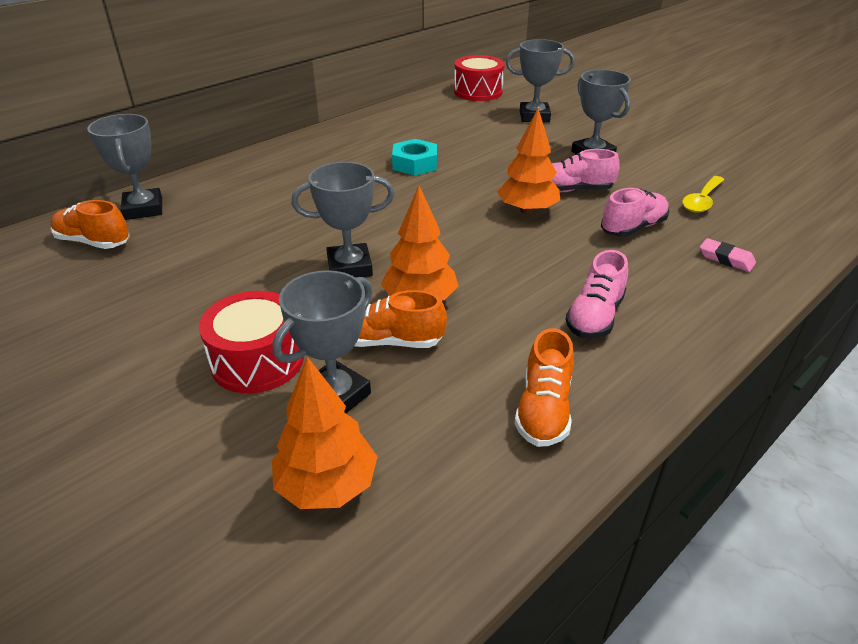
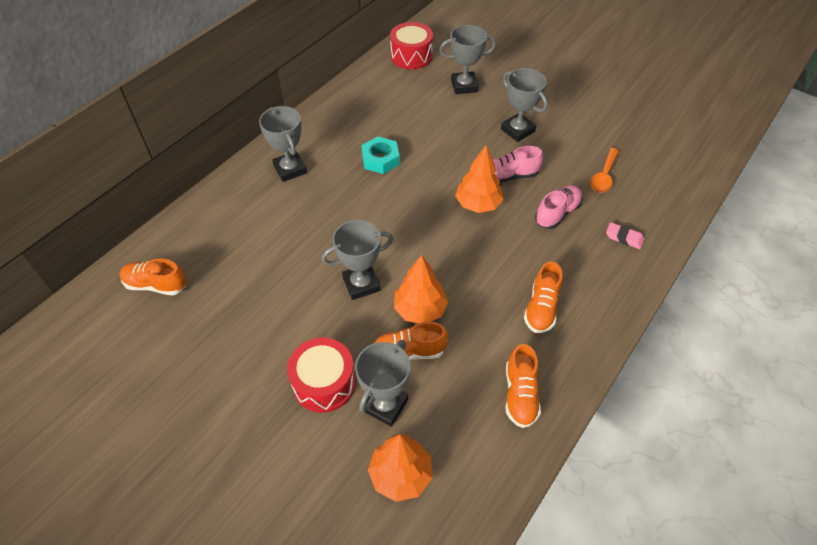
camera: 10 degrees left, 15 degrees up
(143, 209) = (180, 242): grey trophy -> grey trophy (290, 169)
(594, 317) = (541, 308): pink shoe -> orange shoe
(702, 200) = (603, 176): yellow spoon -> orange spoon

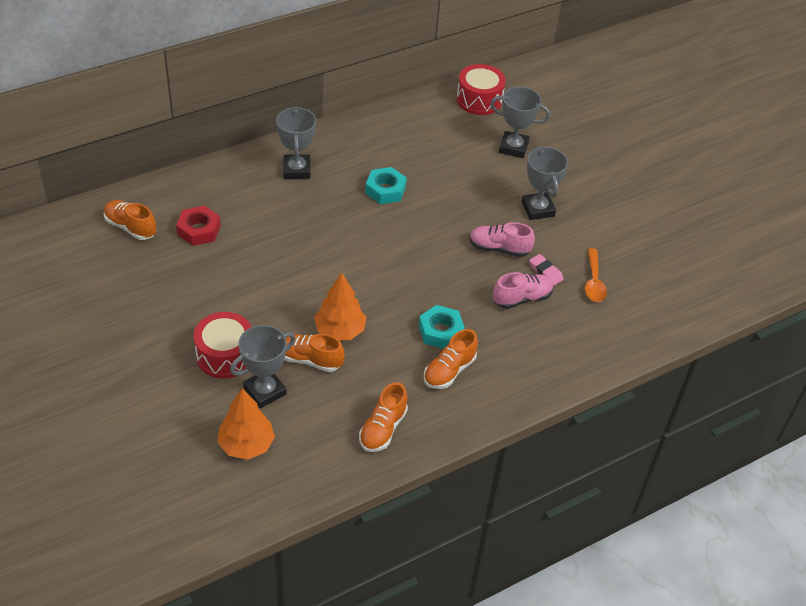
camera: 20 degrees right, 5 degrees down
(227, 261) = (199, 230): none -> red nut
(361, 284) = (302, 291): grey trophy -> none
(478, 204) = (451, 263): orange tree -> none
(510, 272) = (441, 331): none -> turquoise nut
(603, 176) = (594, 282): orange spoon -> orange spoon turned 45 degrees counterclockwise
(624, 238) = (571, 343): pink eraser -> pink eraser (545, 272)

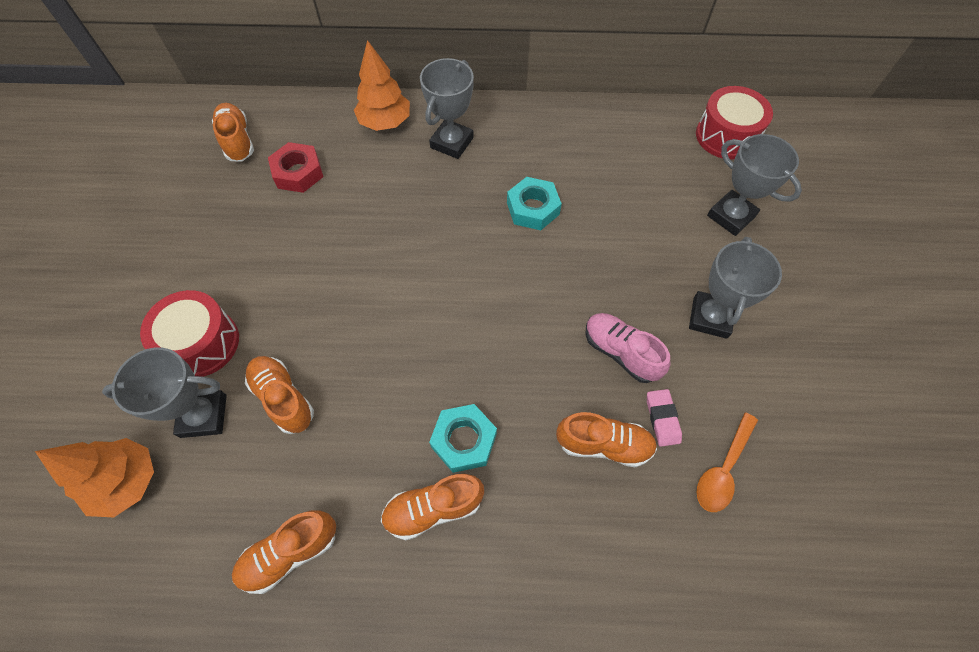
camera: 35 degrees right, 15 degrees up
(340, 331) = (346, 375): orange tree -> orange tree (385, 122)
(522, 298) = (604, 444): pink shoe -> orange shoe

